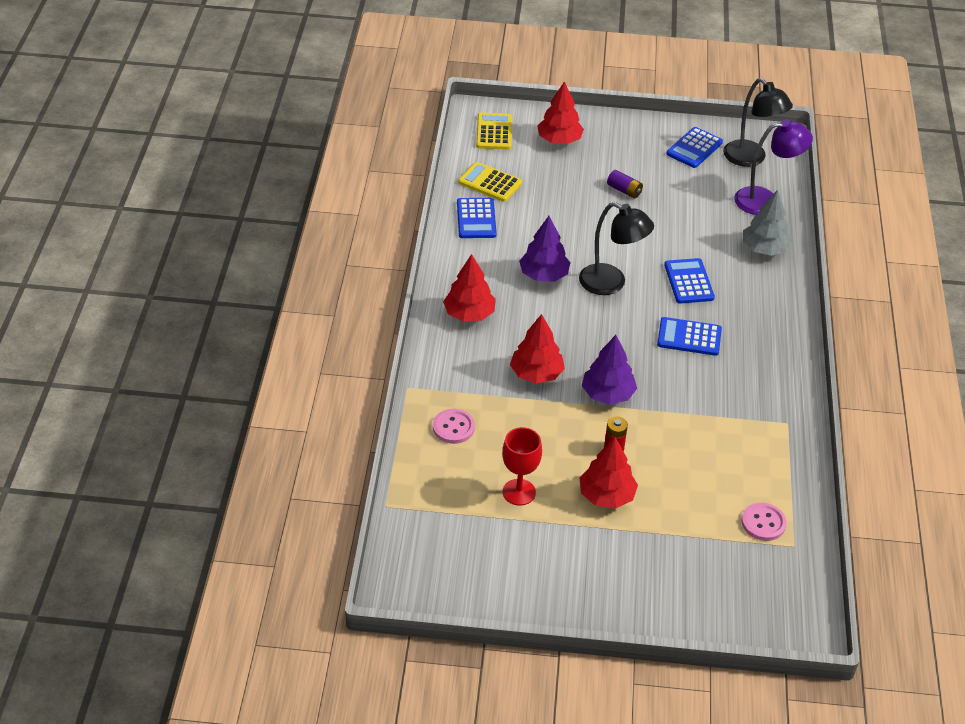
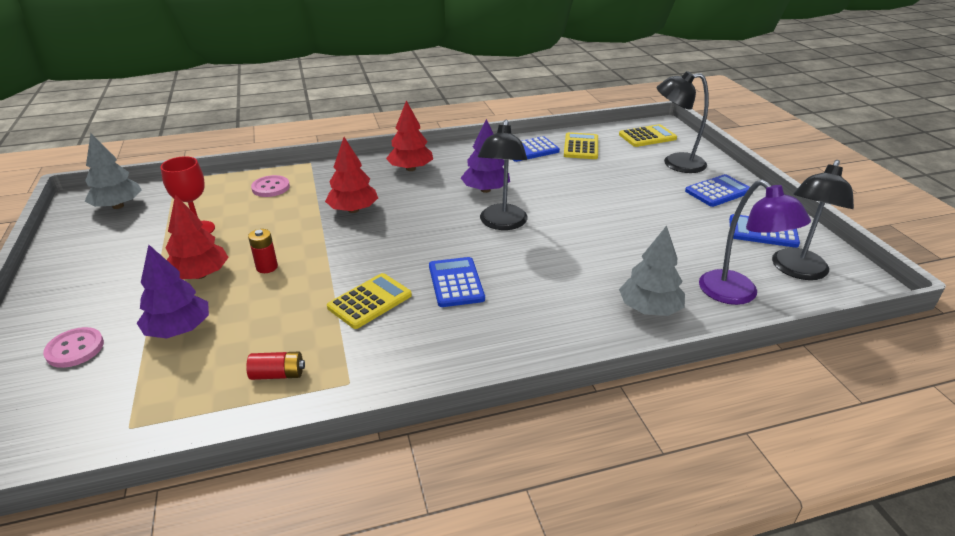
camera: 70 degrees right, 10 degrees down
(429, 557) = (118, 206): none -> grey tree
(559, 140) = (675, 163): red tree -> black lamp
(607, 394) = (343, 250): purple tree -> purple tree (179, 329)
(624, 190) = (644, 206): purple battery -> none
(688, 281) = (544, 267): blue calculator -> blue calculator (718, 191)
(694, 393) = (370, 301): none -> yellow calculator
(763, 523) = (168, 392): pink button -> pink button (75, 349)
(765, 459) = (278, 374): none -> red battery

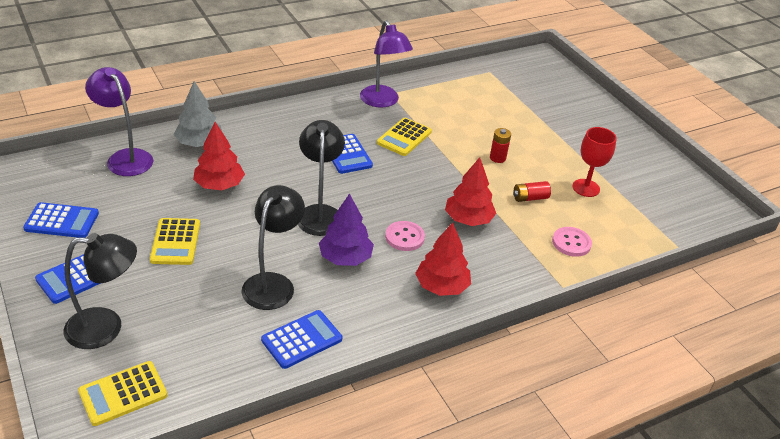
camera: 165 degrees right, 5 degrees up
(75, 349) = (563, 101): pink button -> pink button (404, 237)
(118, 206) = (686, 208): grey tree -> none
(179, 329) = (515, 114): purple tree -> none
(200, 275) = (540, 149): red tree -> red tree (219, 185)
(278, 374) = (433, 95): red battery -> red battery (530, 198)
(370, 365) = (382, 101): none -> purple lamp
(581, 147) = (229, 355): yellow calculator -> yellow calculator (175, 242)
(797, 271) = (59, 181): black lamp -> black lamp (273, 283)

